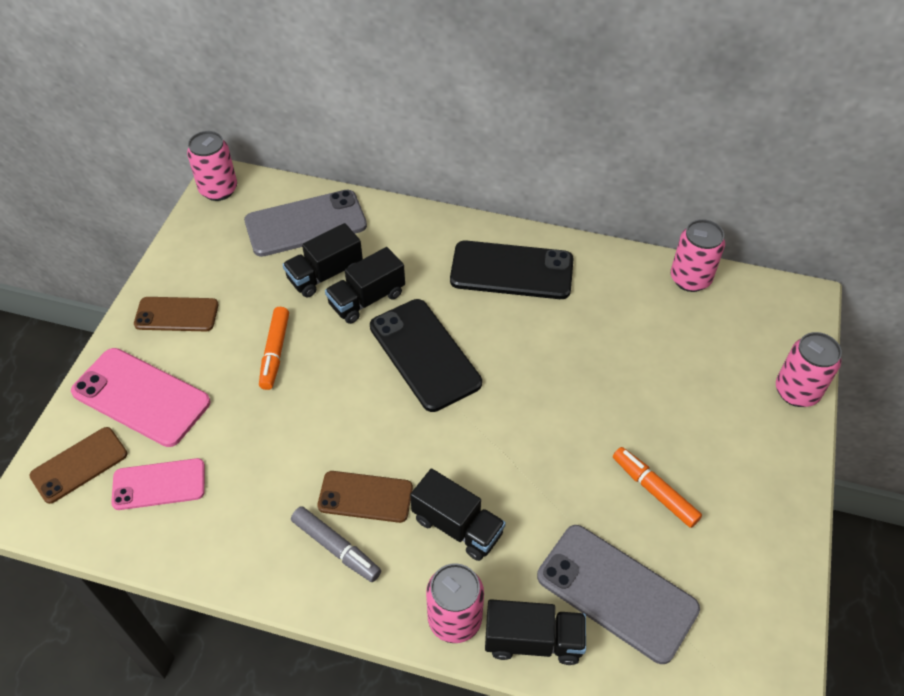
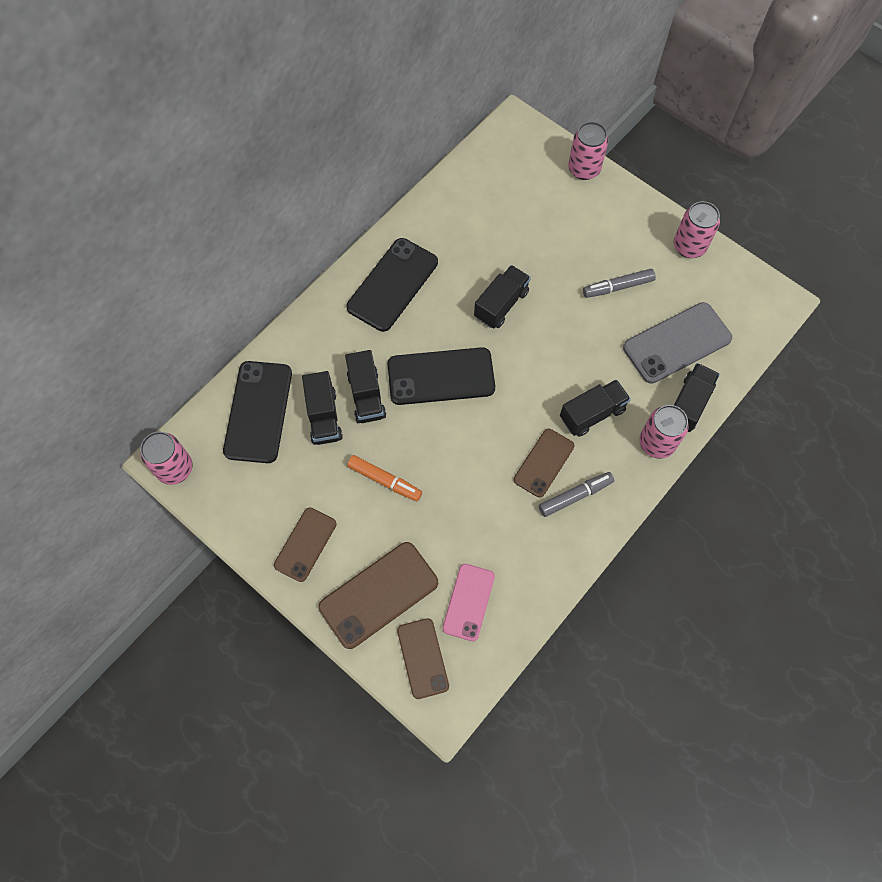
camera: 65 degrees left, 15 degrees up
(141, 397) = (378, 594): pink phone -> brown phone
(306, 224) = (258, 412): grey phone -> black phone
(549, 376) = (501, 304): none -> black truck
(654, 491) = (618, 287): orange marker -> grey marker
(690, 279) = (462, 177): pink can -> pink can (689, 246)

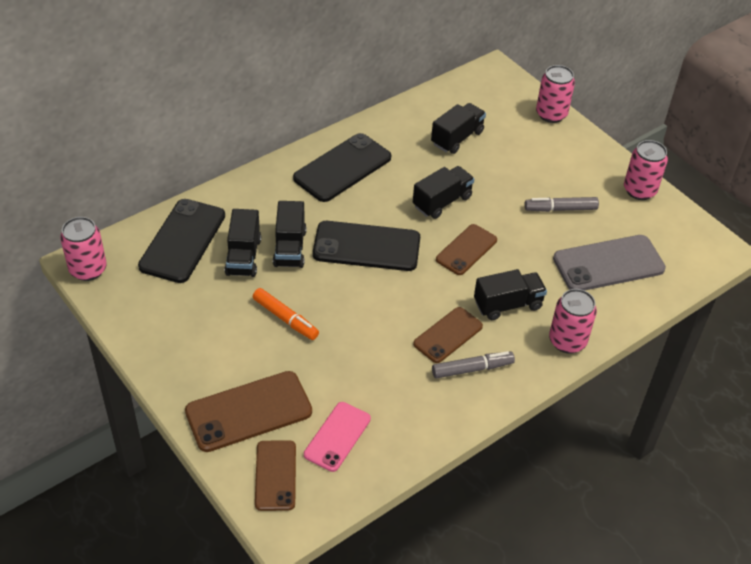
camera: 10 degrees right, 20 degrees down
(305, 544) = (190, 355): brown phone -> brown phone (466, 250)
(688, 404) = (608, 315): black truck -> black truck (457, 138)

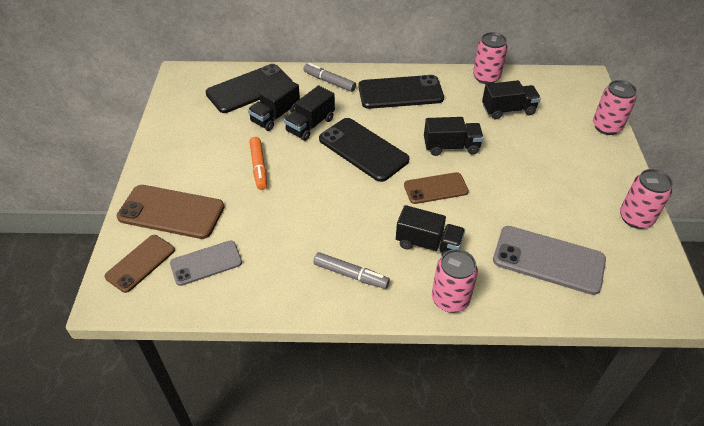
camera: 40 degrees right, 0 degrees up
(88, 269) = (179, 79): pink can -> pink can (486, 77)
(337, 436) = (206, 263): pink phone -> grey phone
(448, 335) = (358, 240): brown phone -> none
(561, 209) = (546, 198): grey marker -> grey marker (329, 82)

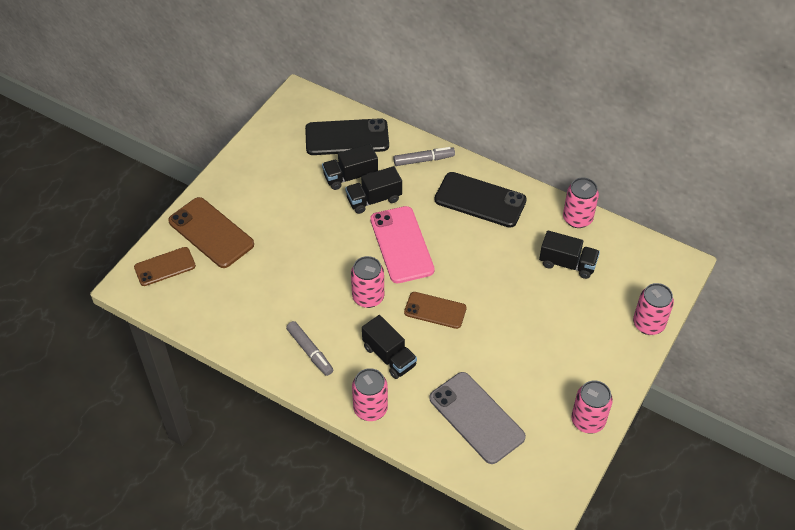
camera: 30 degrees right, 5 degrees up
(206, 263) = (211, 289): grey phone -> none
(259, 167) = (303, 222): orange marker -> none
(329, 82) = (423, 160): grey marker -> grey marker turned 105 degrees clockwise
(363, 149) = (402, 245): black phone -> pink phone
(368, 203) = (368, 297): none -> pink can
(451, 147) = (481, 277): black truck -> none

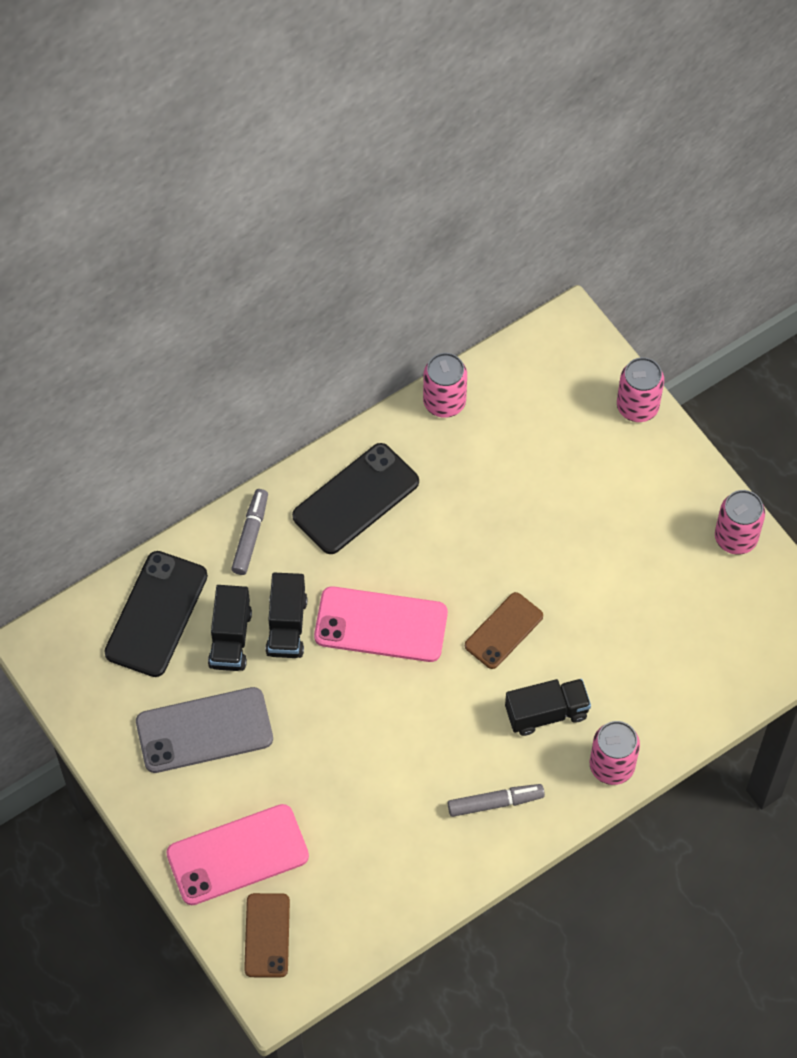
camera: 65 degrees left, 10 degrees up
(211, 233) = (237, 855): brown phone -> pink phone
(368, 297) = (445, 700): pink can -> none
(476, 417) = (678, 653): grey phone -> grey phone (204, 730)
(567, 264) = (507, 448): black truck -> none

